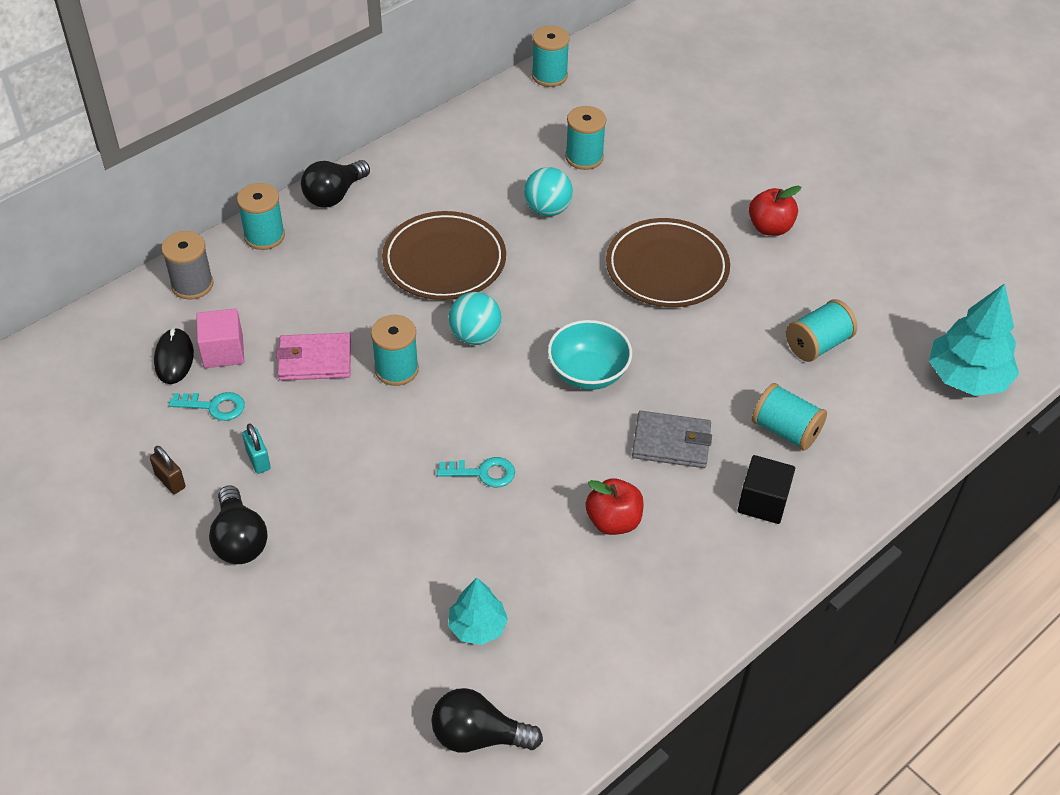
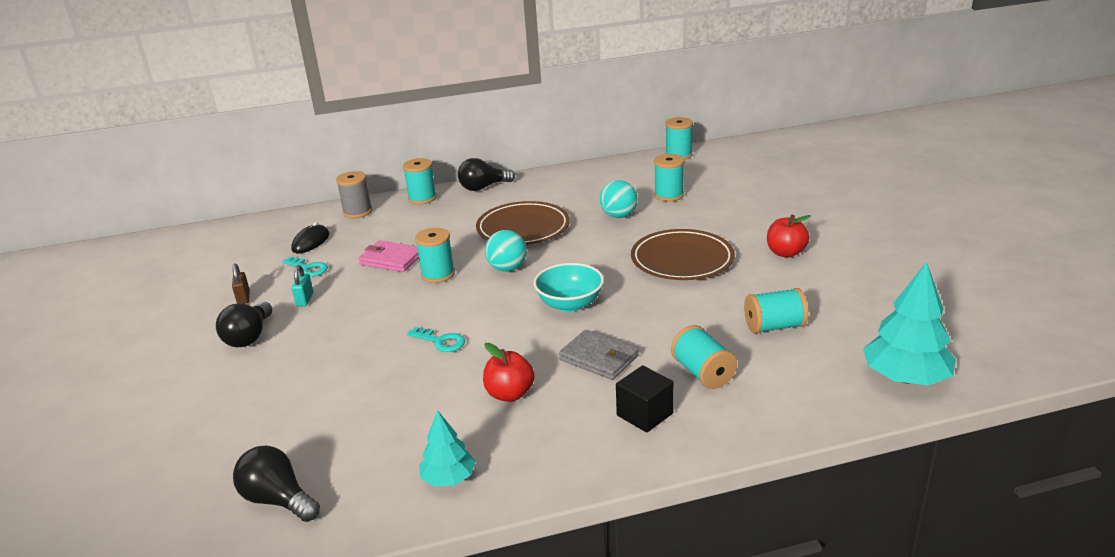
camera: 30 degrees right, 20 degrees down
(223, 351) = (342, 244): pink cube -> none
(477, 627) = (348, 430): turquoise tree -> turquoise tree (449, 478)

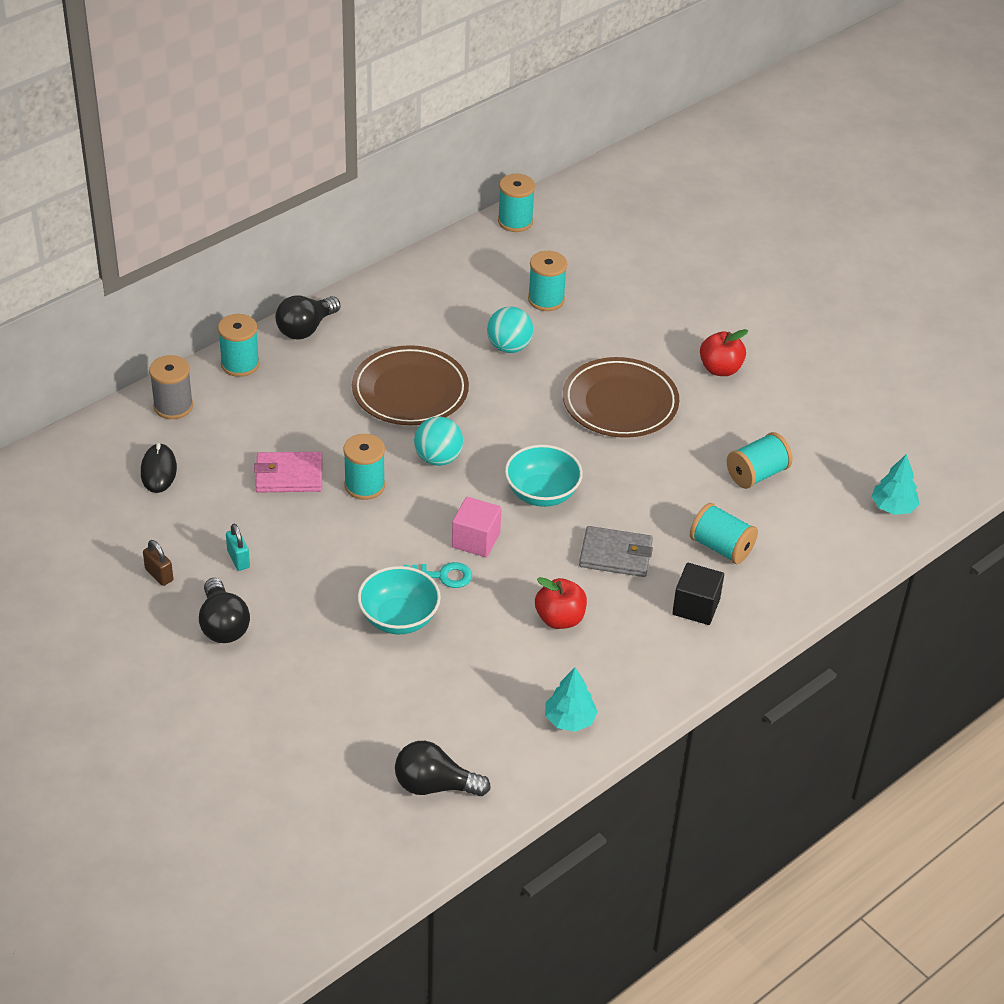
camera: 30 degrees left, 15 degrees up
(308, 268) = (197, 513): turquoise key -> none
(378, 362) = (399, 618): none -> turquoise bowl
(489, 323) = (476, 540): none -> pink cube
(905, 378) = (893, 507): turquoise tree -> turquoise tree, size x0.59

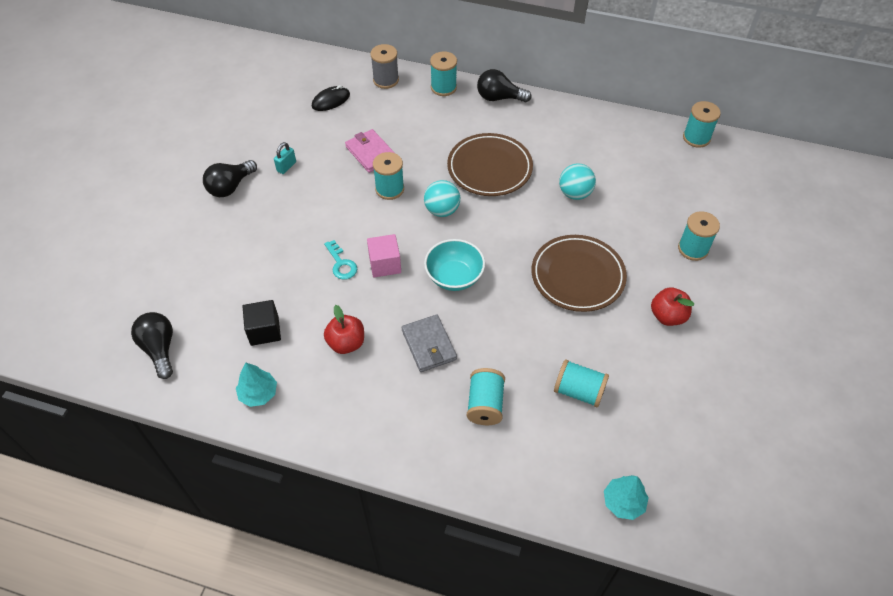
camera: 60 degrees right, 10 degrees up
(159, 575) = (251, 142): brown padlock -> none
(399, 618) = (289, 261): turquoise bowl -> none
(546, 300) = (638, 189): turquoise spool -> turquoise spool (693, 249)
(696, 606) = (414, 417): black cube -> black cube (264, 331)

